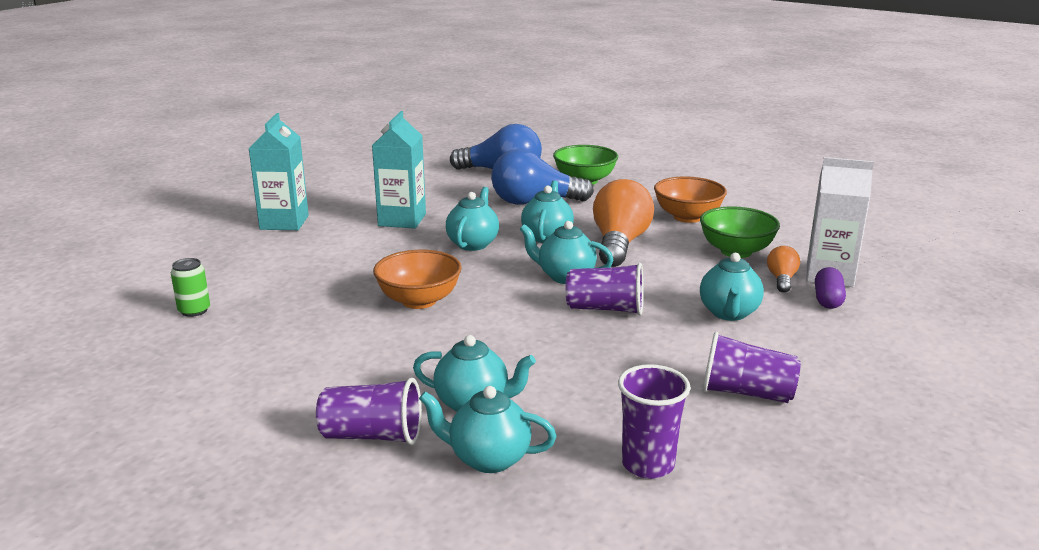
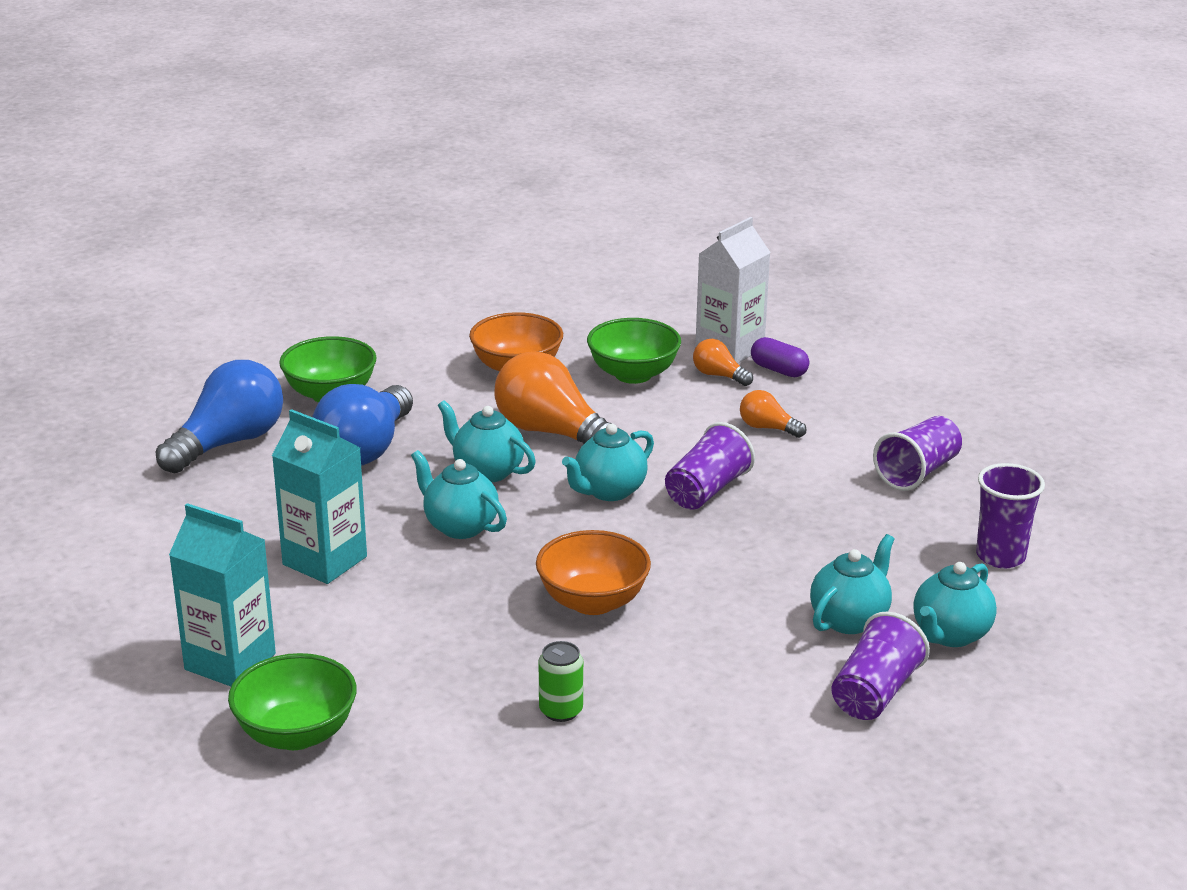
camera: 65 degrees left, 5 degrees up
(194, 310) = (481, 781): green can -> green can (561, 710)
(223, 252) = (296, 734): none -> green bowl
(729, 313) = (767, 428): turquoise teapot -> orange light bulb

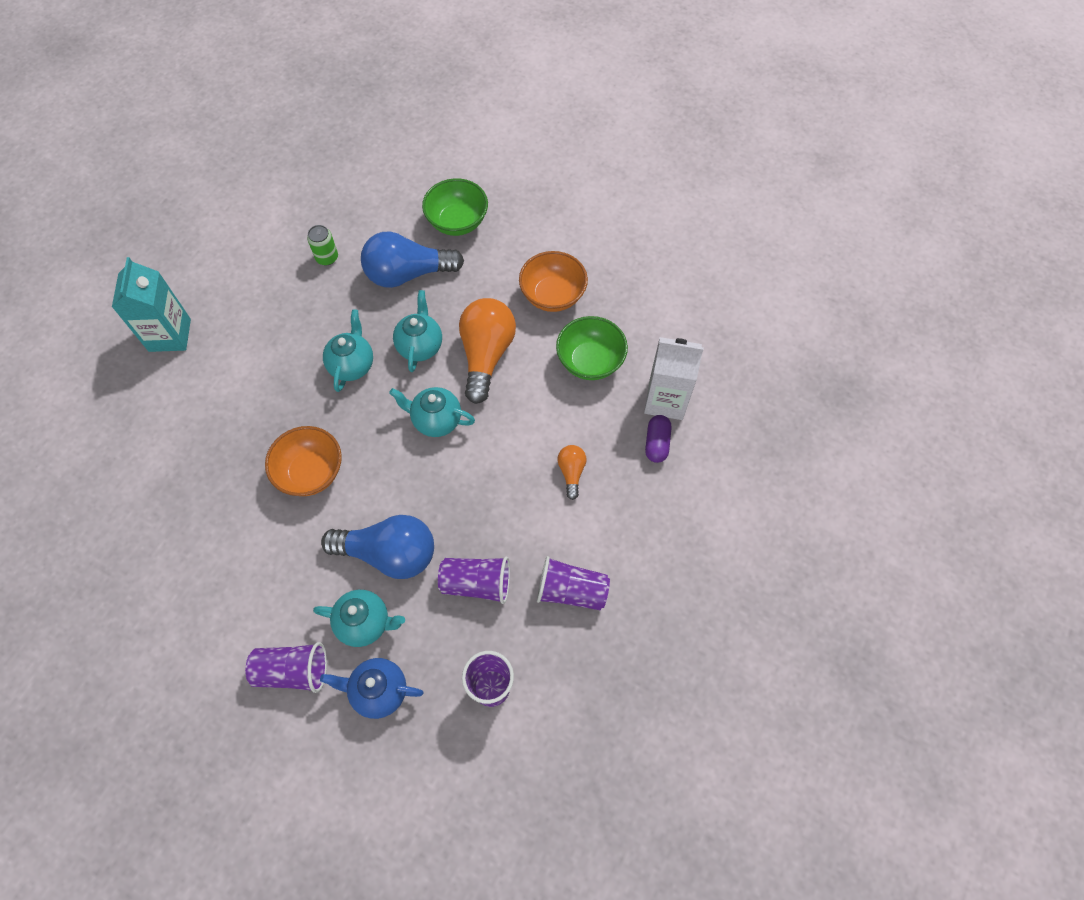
camera: 60 degrees right, 35 degrees up
(229, 443) = (374, 208): blue light bulb -> blue light bulb (389, 553)
(296, 734) = (123, 399): green bowl -> none
(325, 560) = (282, 321): turquoise carton -> none
(561, 710) = (197, 510): green can -> green can (327, 257)
(706, 490) = (469, 473): purple cup -> purple cup (477, 583)
(718, 375) = (623, 411): orange light bulb -> none
(950, 635) = (378, 691): turquoise teapot -> blue teapot

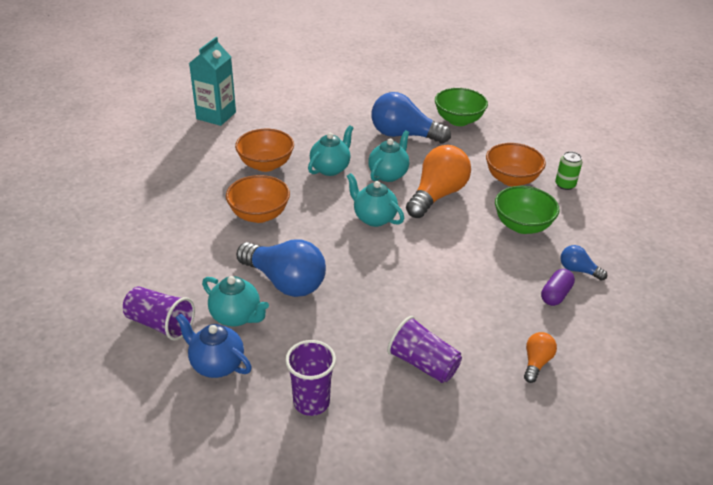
camera: 25 degrees right, 25 degrees down
(276, 391) = (266, 165): none -> orange bowl
(327, 257) = (350, 111): green can -> green can (565, 185)
(477, 583) = (343, 327): purple cup -> none
(571, 472) = (468, 286): orange light bulb -> orange light bulb (536, 362)
(665, 400) = (578, 270): white carton -> blue light bulb

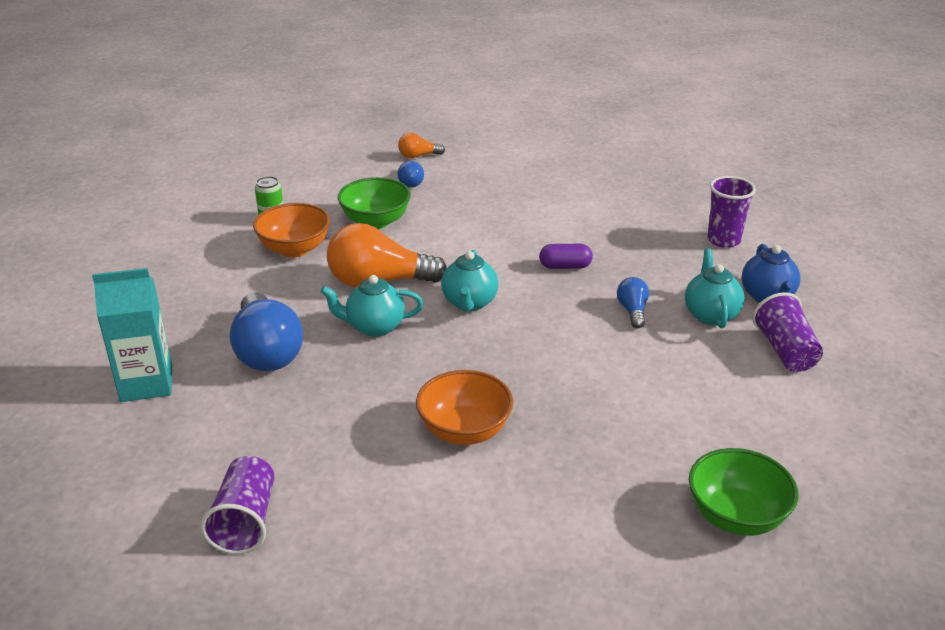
camera: 125 degrees left, 5 degrees down
(216, 115) = (393, 566): turquoise carton -> turquoise carton (146, 383)
(259, 215) = (564, 380): orange bowl -> none
(285, 282) = (632, 311): blue light bulb -> blue light bulb, size x0.48
(330, 168) = (411, 374): turquoise teapot -> none
(423, 364) = (616, 212): purple cup -> purple cup (245, 521)
(458, 120) = (183, 324): green bowl -> green bowl (736, 516)
(536, 362) = (546, 172): orange light bulb -> orange light bulb (418, 156)
(555, 295) = (457, 183): purple capsule -> purple capsule (565, 266)

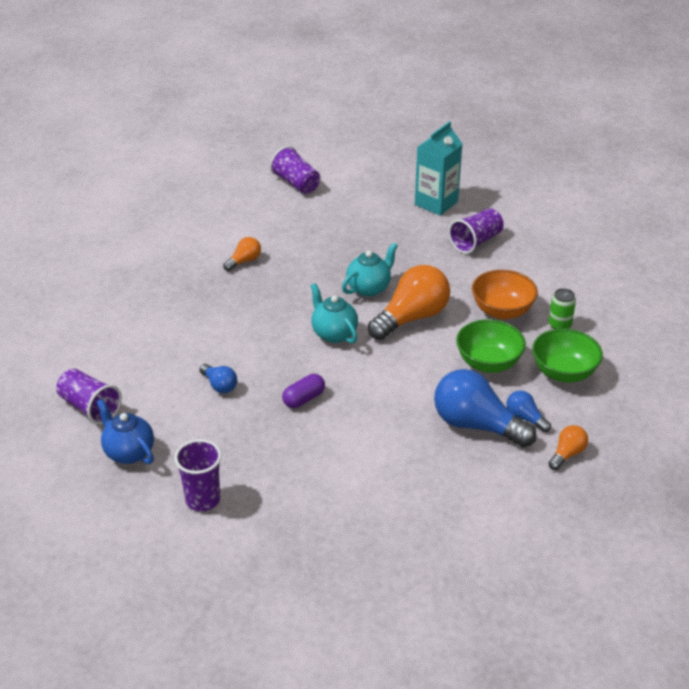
camera: 140 degrees right, 5 degrees up
(196, 317) = (476, 242): none -> purple cup
(267, 352) = (405, 245): blue light bulb -> blue light bulb (476, 425)
(464, 431) = (244, 261): orange bowl -> orange light bulb
(710, 314) = (161, 412): turquoise teapot -> none
(736, 516) = (66, 289): green bowl -> green bowl (563, 373)

